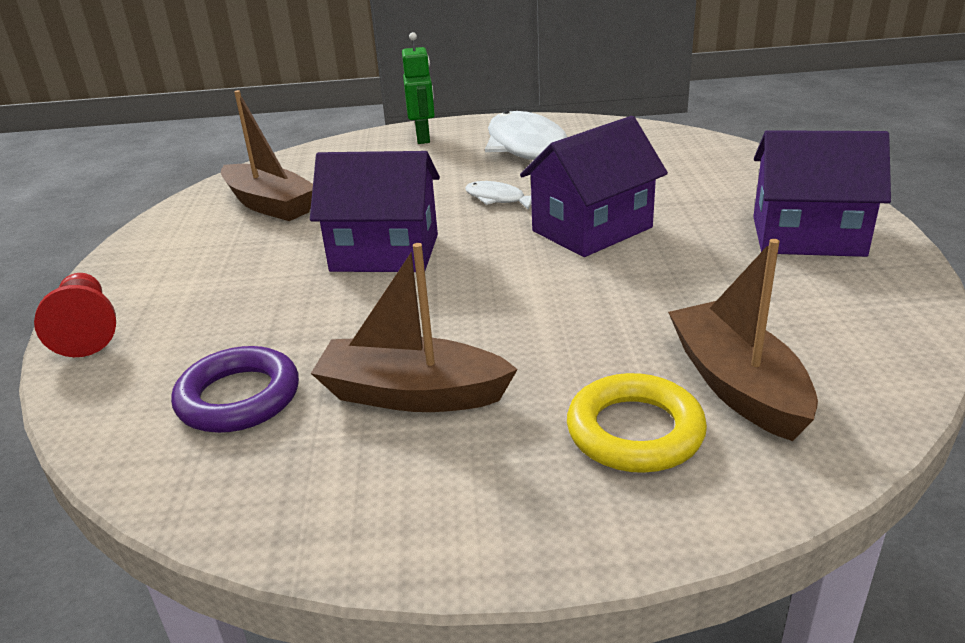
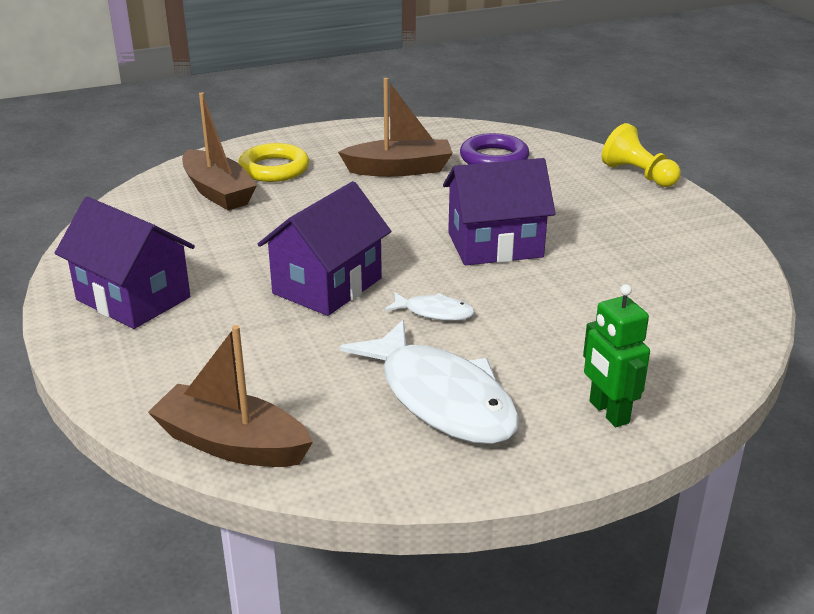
camera: 160 degrees right, 0 degrees up
(87, 330) = (638, 175): red pawn -> yellow pawn
(270, 205) = (661, 281): brown boat -> brown boat (232, 444)
(807, 236) = (133, 298): purple house -> purple house turned 45 degrees clockwise

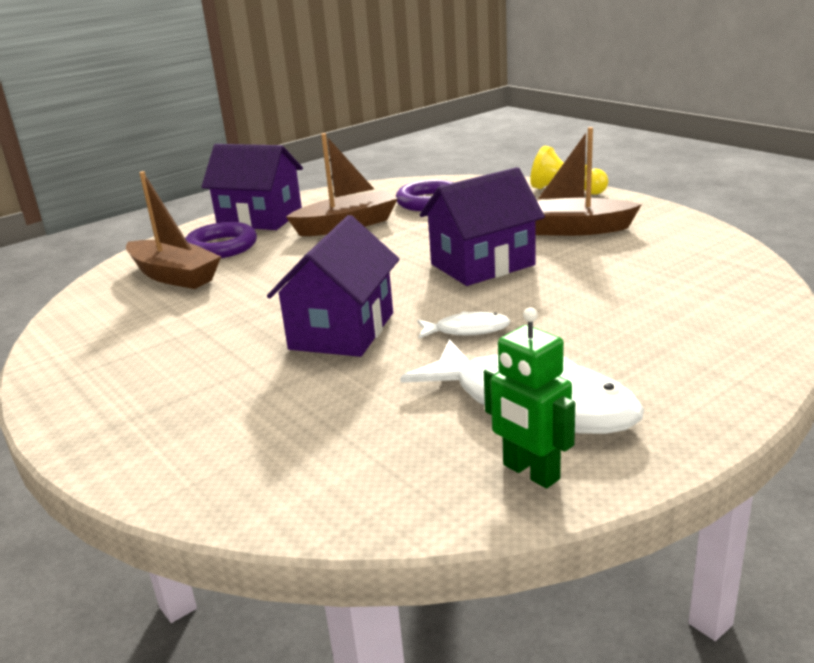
camera: 15 degrees left, 5 degrees down
(133, 298) = (133, 387): purple house -> purple house (260, 218)
(232, 444) = (337, 505): brown boat -> brown boat (573, 229)
(274, 169) = (221, 247): yellow ring -> purple ring
(608, 412) = (705, 376): green robot -> green robot (530, 472)

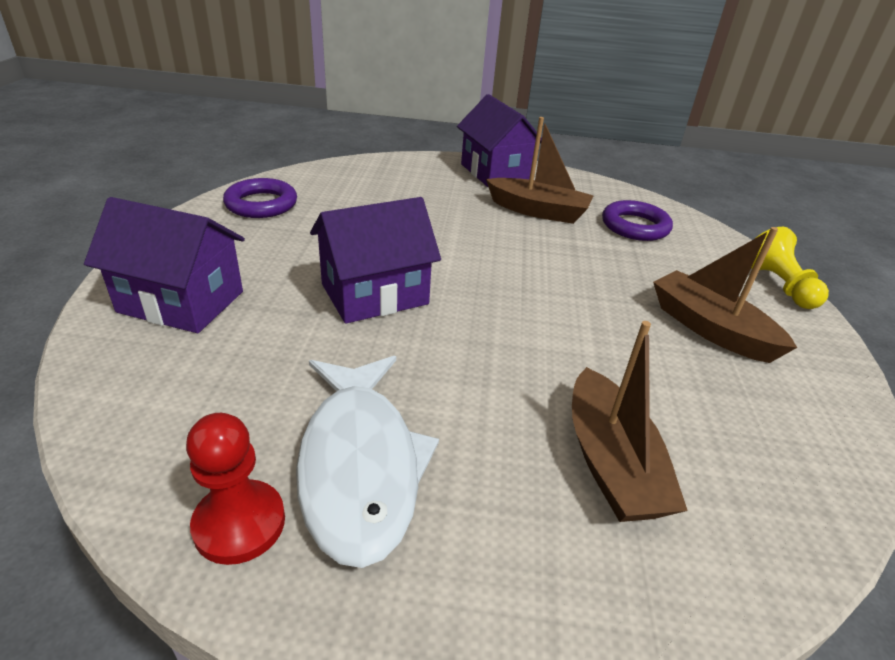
camera: 40 degrees right, 10 degrees up
(174, 276) = (373, 186): brown boat -> brown boat (611, 463)
(221, 247) = (434, 181): purple ring -> purple ring (261, 204)
(467, 330) = (445, 358): white fish -> none
(482, 264) = (568, 309): purple house -> purple house (181, 301)
(530, 472) = (239, 523): green robot -> red pawn

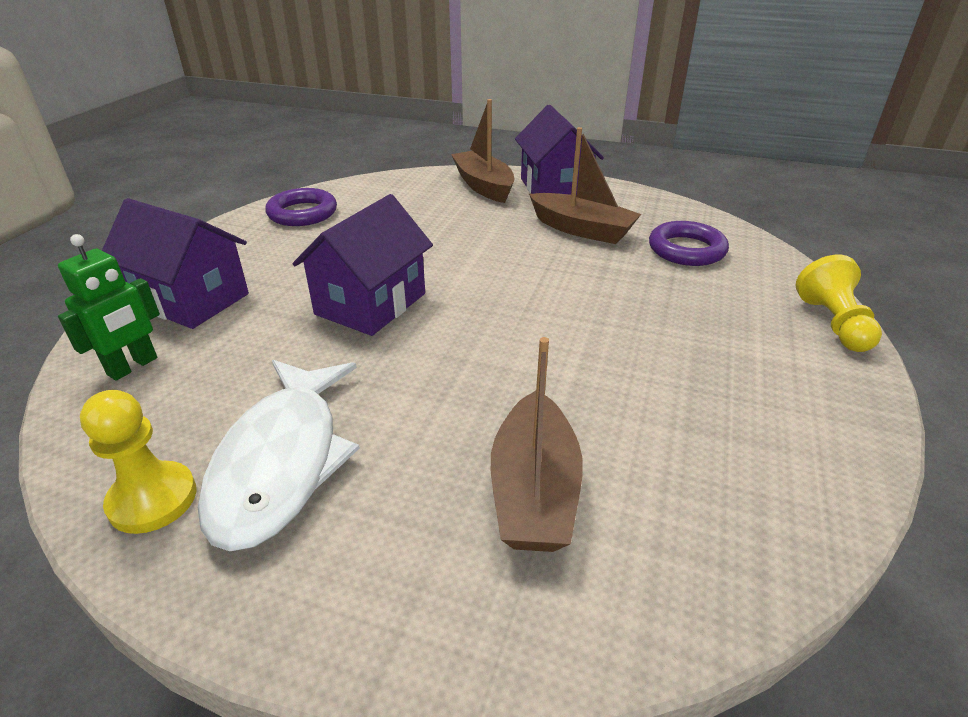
camera: 15 degrees right, 0 degrees up
(149, 380) = (133, 366): none -> green robot
(239, 523) = (153, 499): red pawn -> yellow pawn
(374, 294) = (370, 304): purple house -> purple house turned 45 degrees counterclockwise
(710, 328) = (720, 364): brown boat -> brown boat (483, 186)

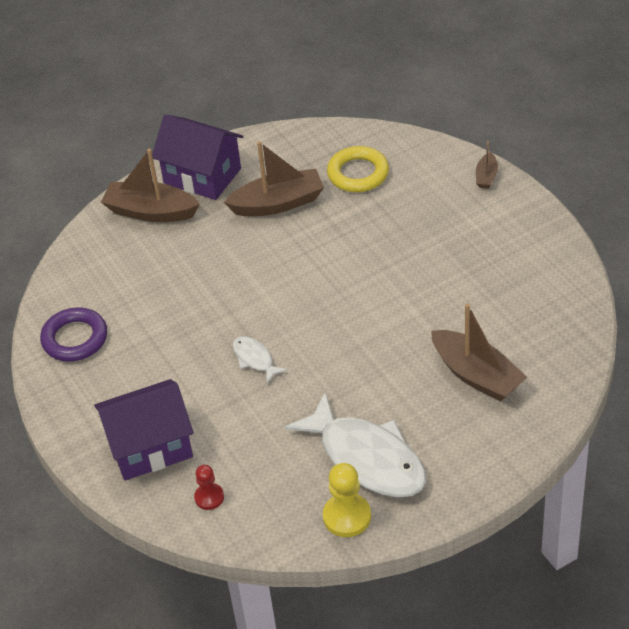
camera: 45 degrees left, 10 degrees up
(133, 366) = (209, 497): green robot -> red pawn
(370, 304) = (255, 359): purple house -> white fish
(686, 250) = (358, 173): purple ring -> yellow ring
(833, 323) = (486, 176): yellow pawn -> brown boat

